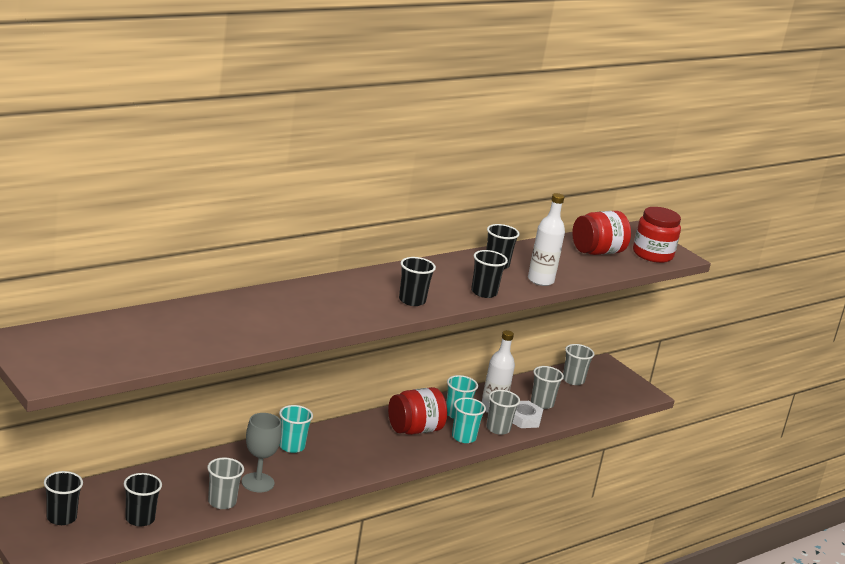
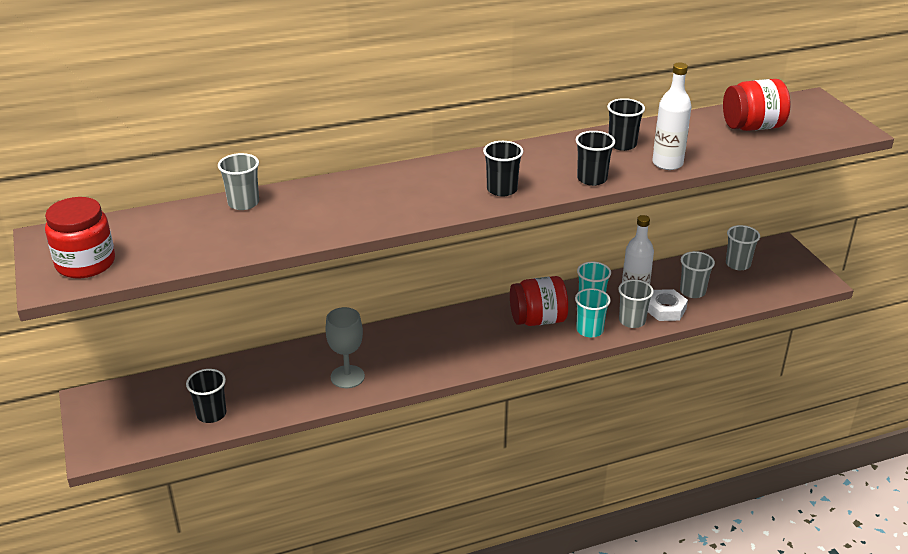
camera: 20 degrees right, 10 degrees up
(61, 518) = (136, 409): black cup -> none
(222, 502) = (301, 398): grey cup -> grey cup (243, 203)
(291, 446) = (399, 336): turquoise cup -> none
(652, 254) = (821, 129): red jar -> red jar (85, 263)

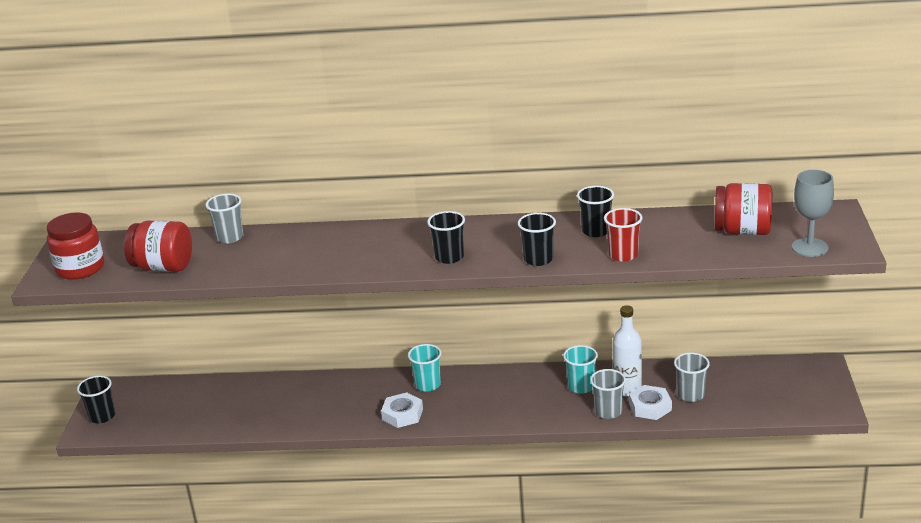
camera: 25 degrees right, 5 degrees down
(211, 414) = (190, 420): black cup -> black cup (102, 416)
(347, 377) = (317, 411): grey goblet -> grey goblet (809, 247)
(438, 362) = (402, 414): none -> white nut
(538, 320) = (518, 394): red jar -> red jar (163, 267)
(589, 330) = (560, 412): turquoise cup -> turquoise cup (427, 385)
(667, 163) = (623, 255): white bottle -> red cup
(738, 264) = (759, 376): grey cup -> none

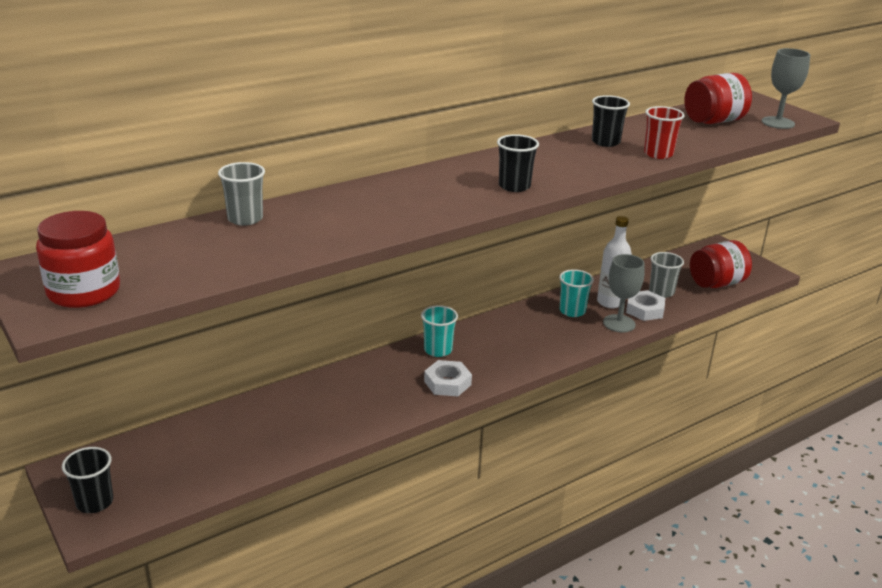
camera: 40 degrees left, 0 degrees up
(163, 267) = (204, 264): red jar -> red jar (716, 283)
(538, 259) = (596, 171): black cup -> none
(608, 411) = (619, 323): grey cup -> grey goblet

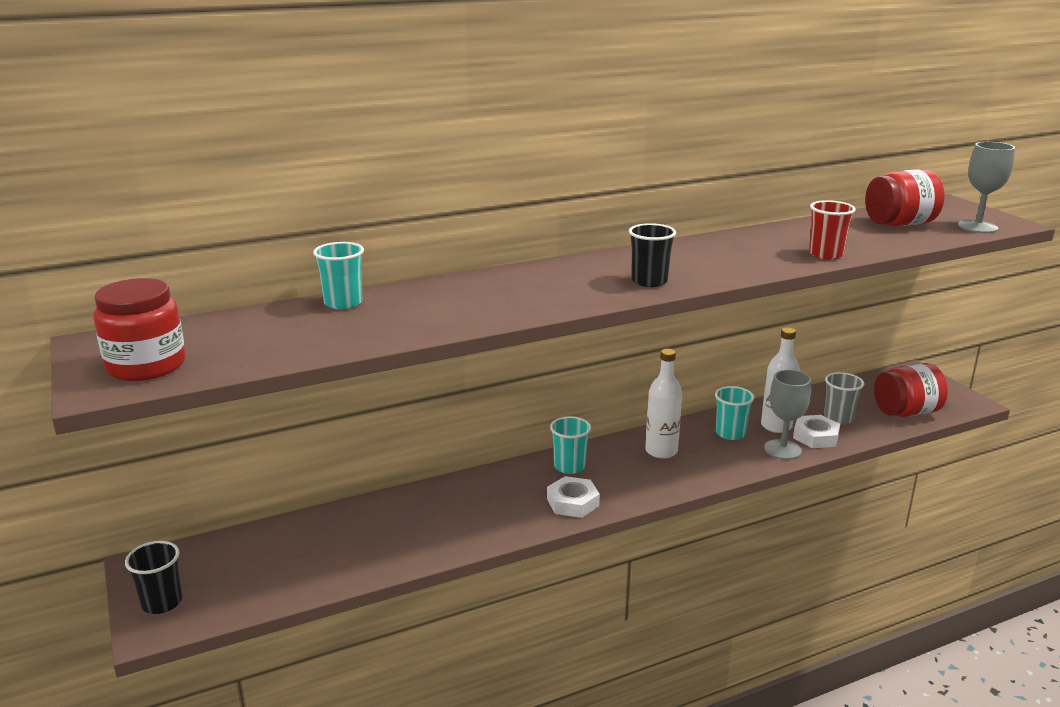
camera: 10 degrees right, 5 degrees down
(245, 219) = (343, 303): grey cup -> turquoise cup
(515, 331) = (661, 451): none -> white bottle
(605, 142) = (767, 241): black cup -> none

